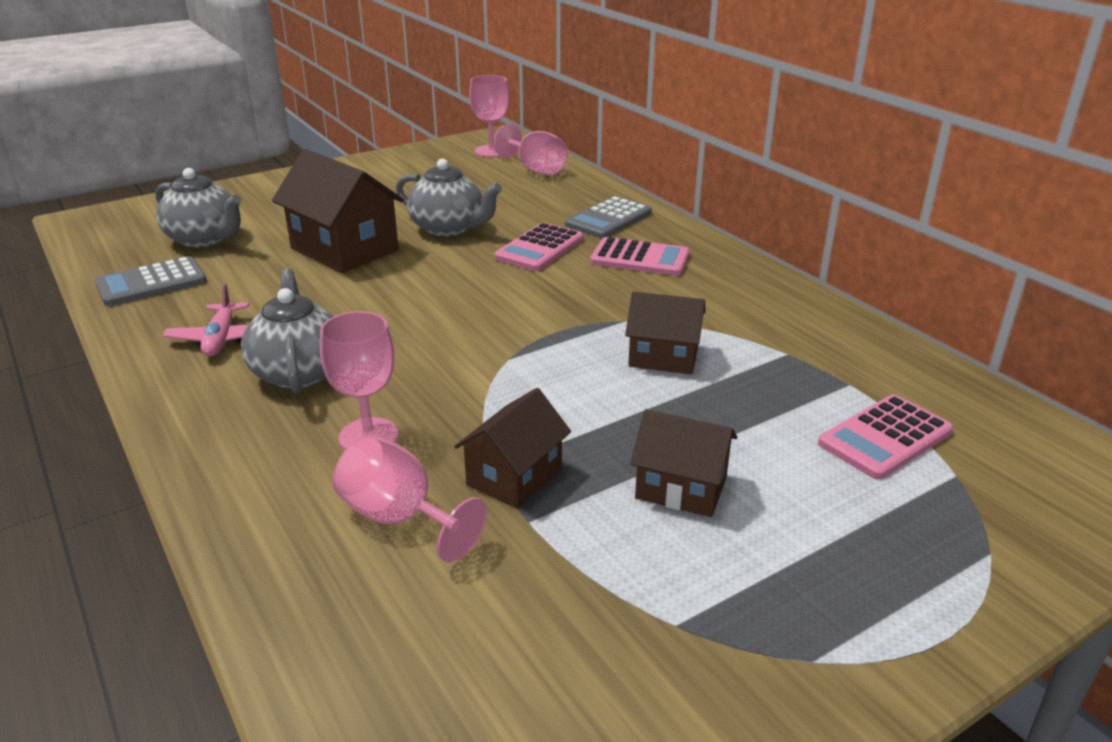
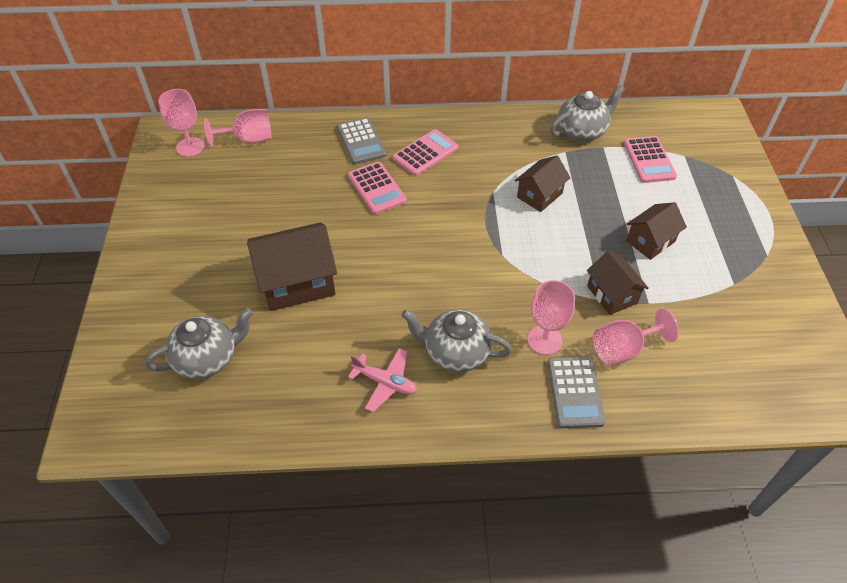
camera: 60 degrees left, 20 degrees up
(151, 283) = (263, 407): grey calculator -> grey calculator (575, 392)
(449, 228) = (310, 218): grey teapot -> grey teapot (582, 131)

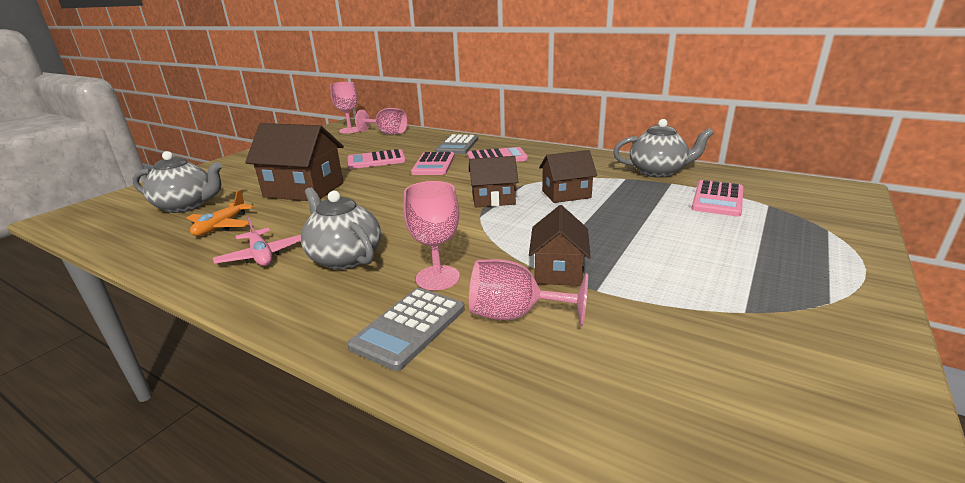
camera: 35 degrees right, 25 degrees down
(293, 368) = (221, 226): none -> orange plane
(307, 202) = (376, 160): none -> pink calculator
(650, 241) = (656, 247): brown house -> brown house (493, 199)

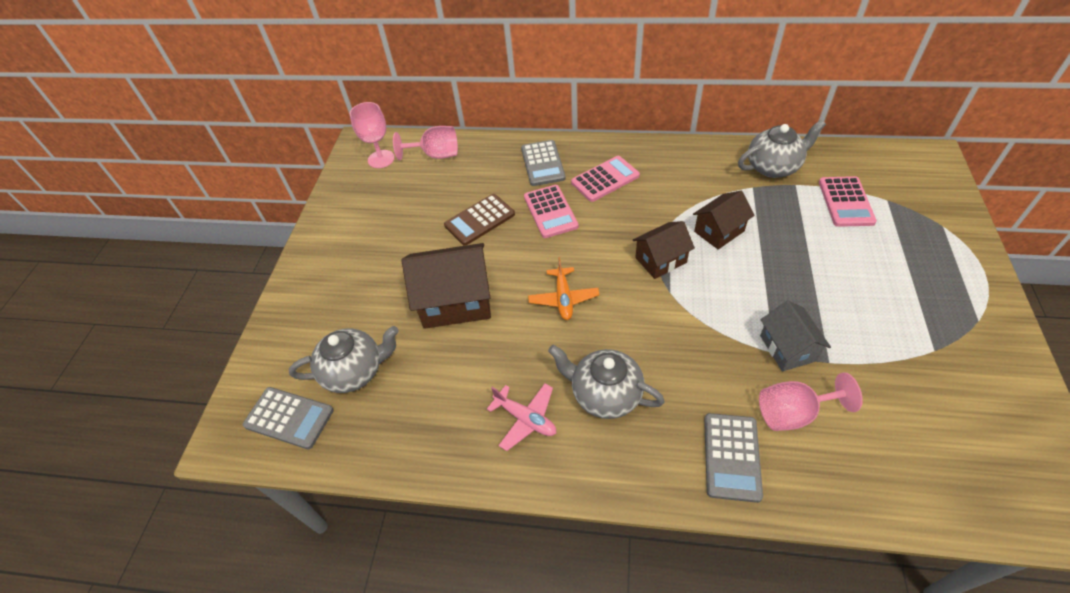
camera: 20 degrees left, 25 degrees up
(112, 217) = (289, 418): none -> grey calculator
(221, 226) = (435, 391): orange plane -> orange plane (563, 298)
(376, 160) = (479, 220): pink calculator -> brown calculator
(437, 278) = (704, 392): pink goblet -> none
(558, 270) = (787, 348): brown house -> grey house

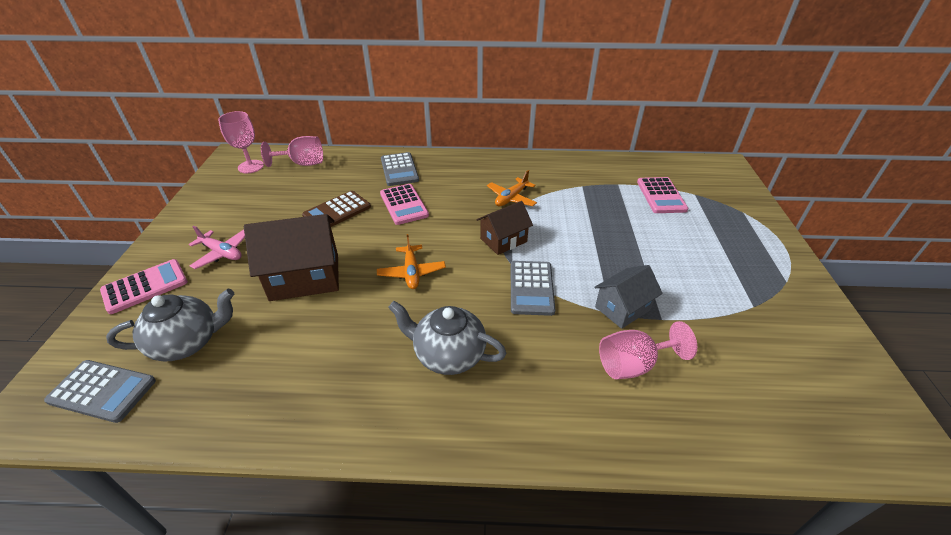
camera: 10 degrees left, 10 degrees down
(525, 419) = (365, 381): pink plane -> pink plane (222, 253)
(605, 179) = (454, 181): pink calculator -> pink calculator (145, 286)
(670, 204) = (511, 198): none -> orange plane
(719, 231) = (555, 218): brown house -> none
(731, 457) = (576, 408): grey calculator -> grey calculator (531, 288)
(773, 167) = (599, 172): grey teapot -> none
(787, 348) = (622, 308): grey house -> grey house turned 75 degrees clockwise

